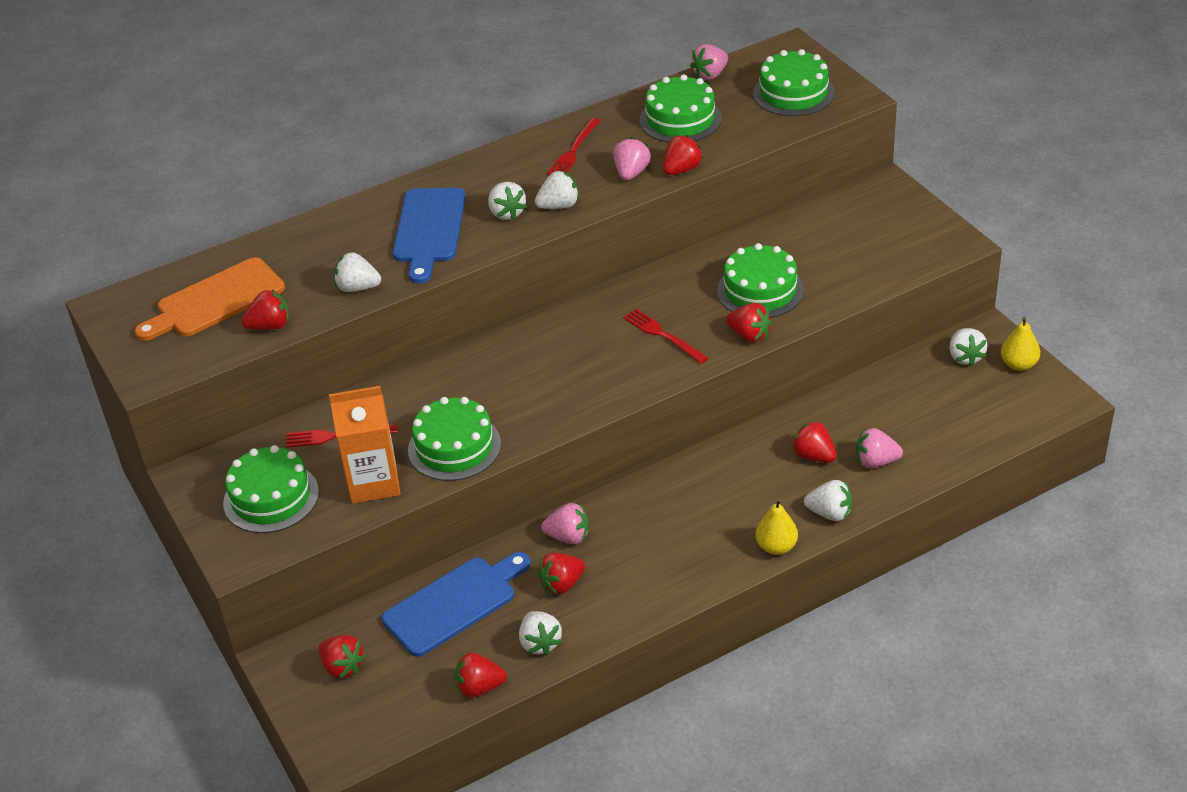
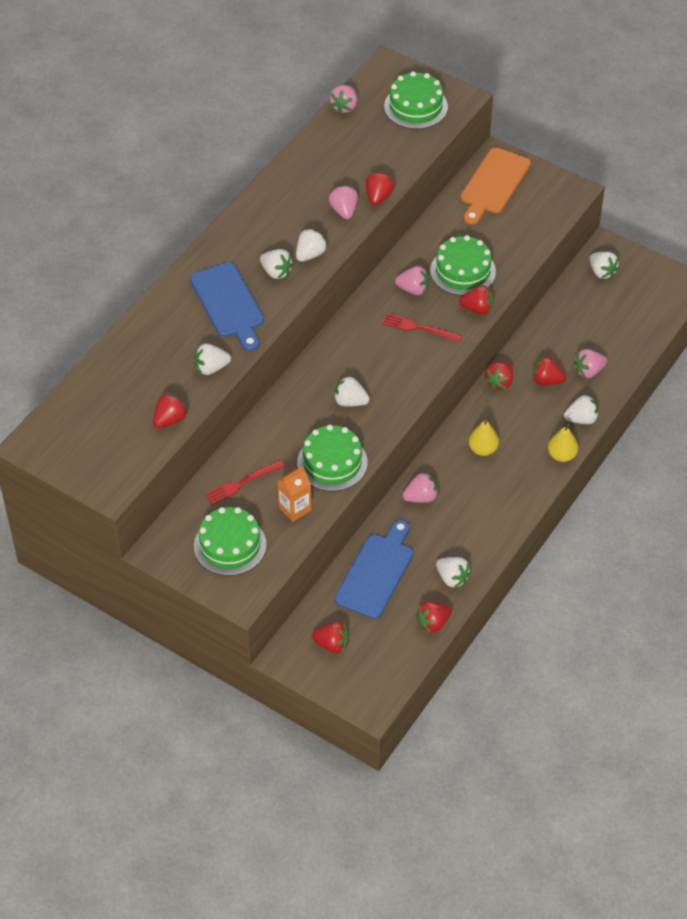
camera: 30 degrees left, 10 degrees up
(215, 300) = (111, 413): orange cutting board -> orange cutting board (493, 184)
(373, 482) = (295, 508): orange carton -> orange carton, size x0.64
(525, 388) = (350, 401): none -> white strawberry
(562, 584) = (439, 532): red strawberry -> red strawberry (499, 382)
(573, 151) = (288, 204): red fork -> none
(680, 119) = (348, 153): green cake -> none
(686, 293) = (413, 289): none -> pink strawberry
(1018, 365) = (639, 267): yellow pear -> yellow pear (483, 449)

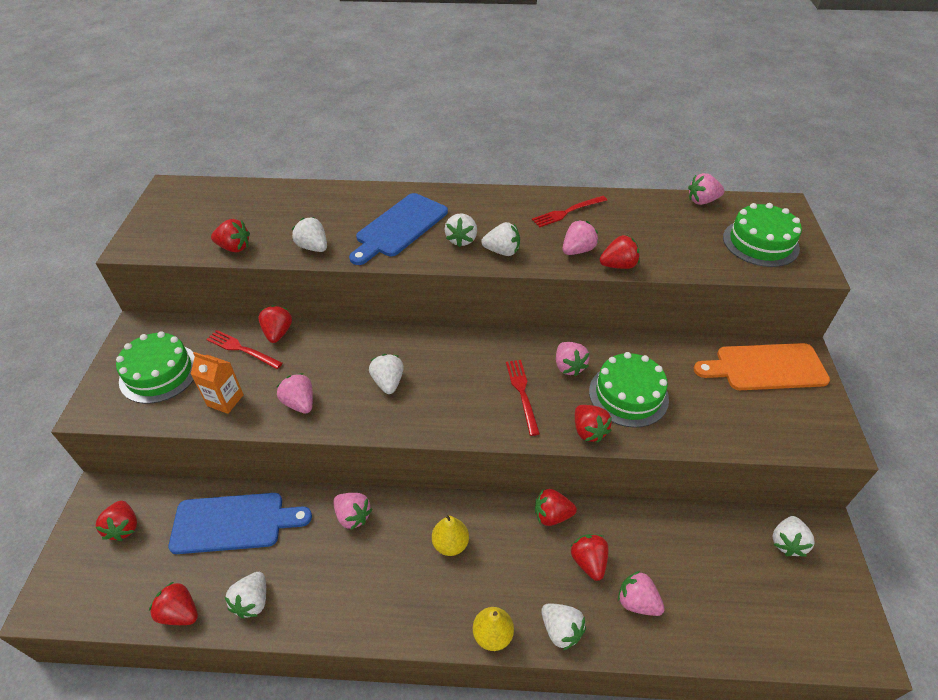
camera: 60 degrees right, 5 degrees down
(240, 453) = (278, 333): none -> red strawberry
(293, 192) = (567, 212): none -> red fork
(332, 462) = (300, 403): green cake -> pink strawberry

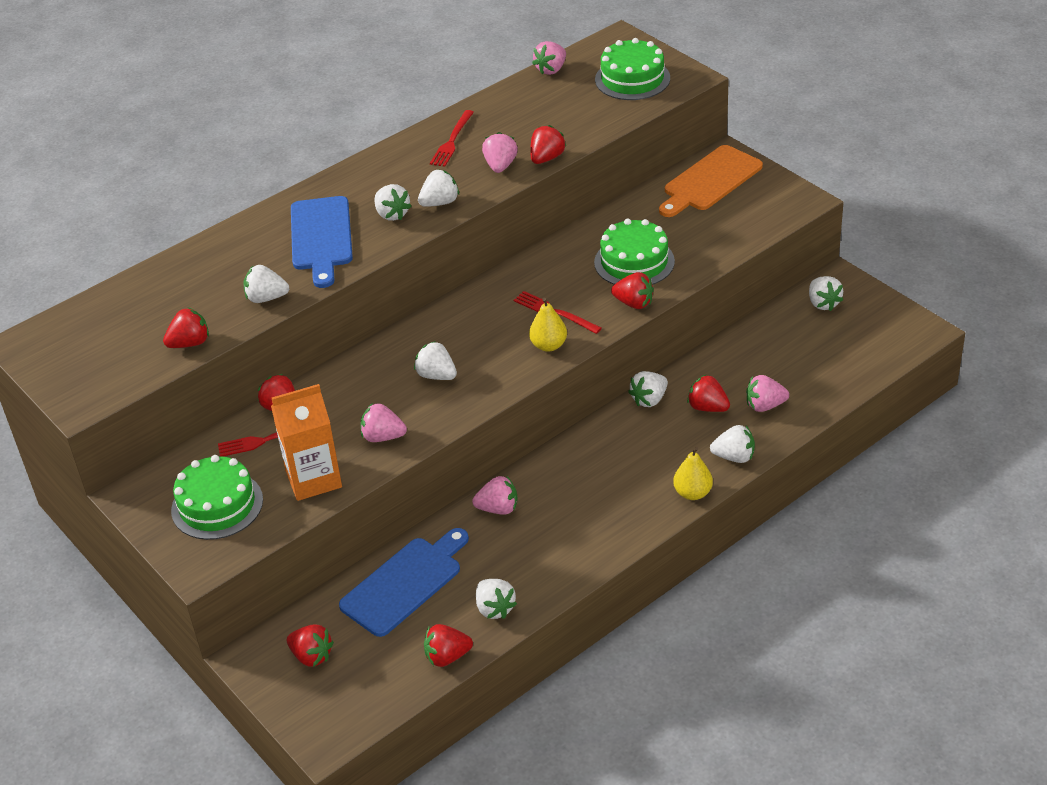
camera: 40 degrees left, 5 degrees down
(225, 400) = (313, 479): orange carton -> orange carton, size x1.56
(450, 544) = (597, 469): yellow pear -> yellow pear (548, 345)
(552, 515) = (649, 399): red strawberry -> white strawberry
(569, 367) = (567, 272): pink strawberry -> none

